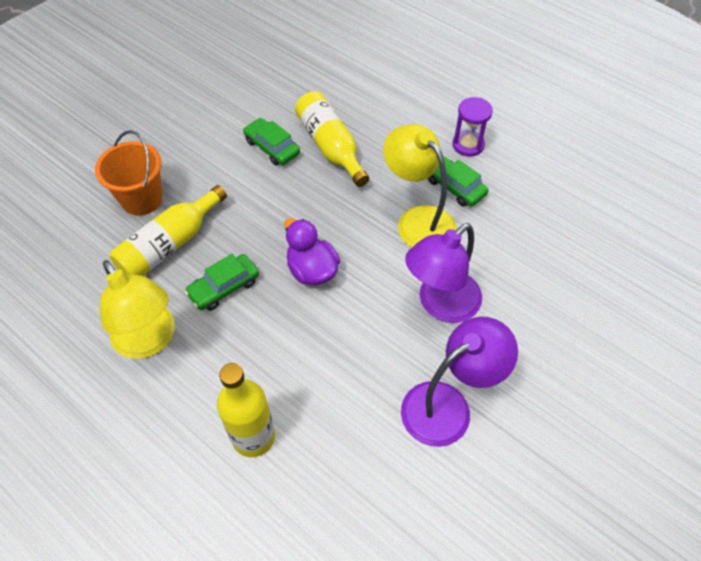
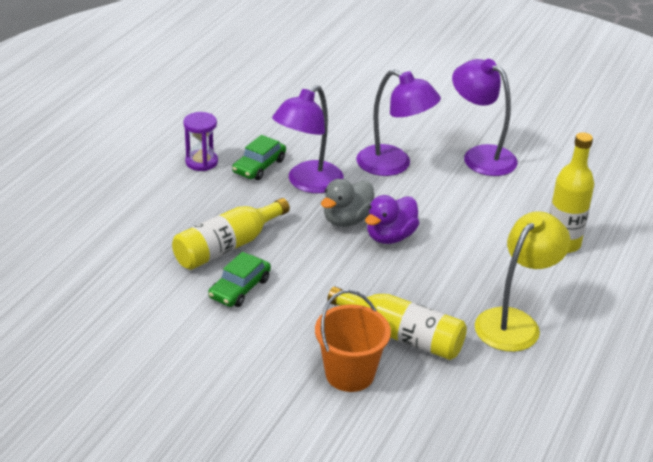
camera: 105 degrees left, 20 degrees down
(224, 287) = (434, 287): green car -> none
(348, 240) = (347, 220): none -> grey duck
(418, 220) = (308, 183): yellow lamp -> purple lamp

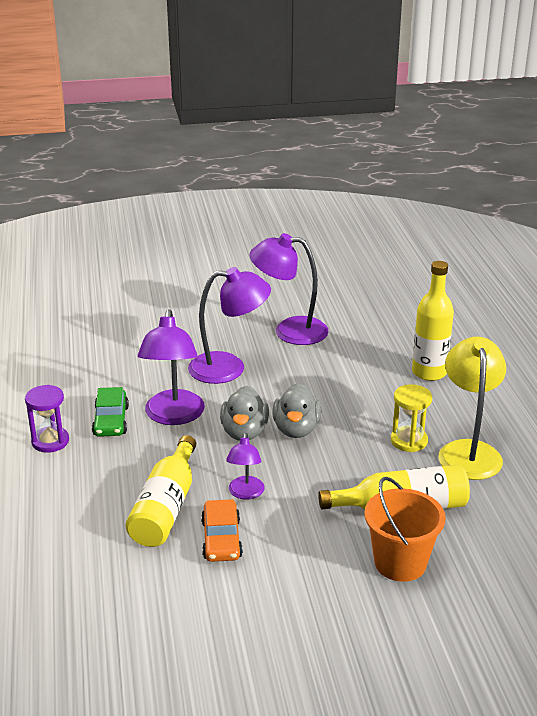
camera: 35 degrees left, 5 degrees down
(240, 288) = (221, 539): green car -> orange car
(294, 265) = (245, 493): none -> purple lamp
(390, 237) = (296, 429): purple duck -> grey duck
(472, 289) = (409, 441): none -> yellow hourglass

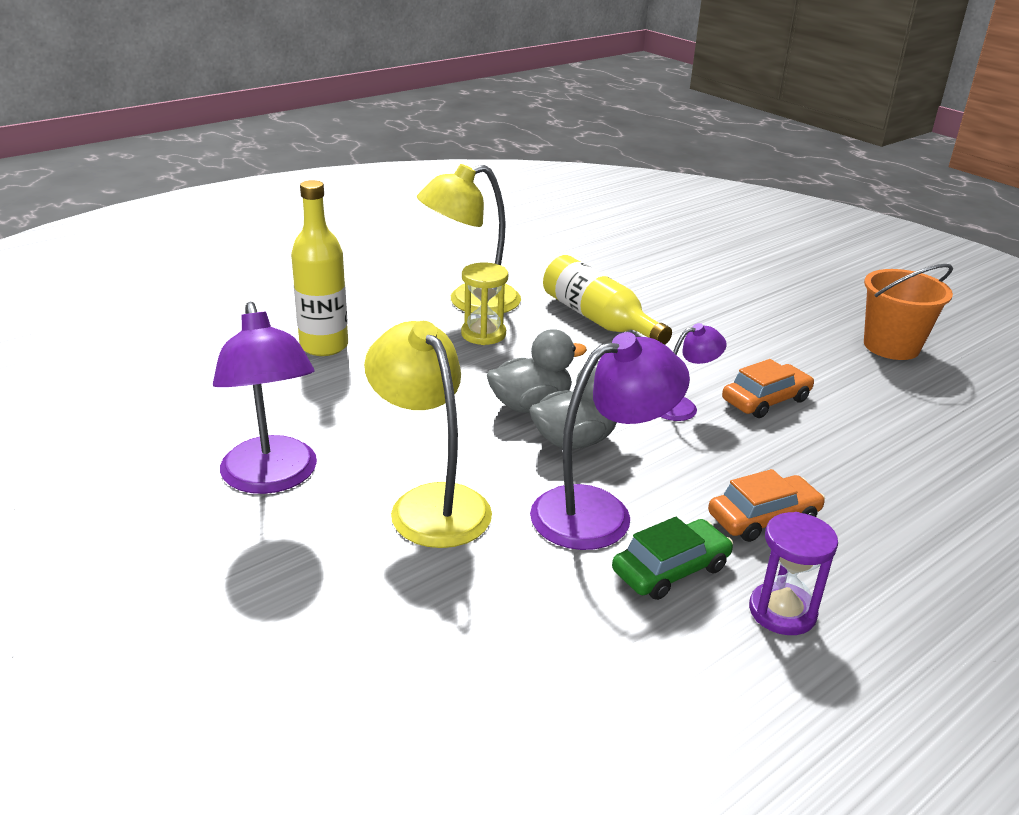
camera: 120 degrees left, 0 degrees up
(113, 471) = (763, 518): none -> orange car
(166, 507) = (769, 451): yellow bottle -> none
(229, 368) = (430, 503): purple lamp -> yellow lamp
(400, 563) = (673, 307): orange bucket -> orange bucket (891, 346)

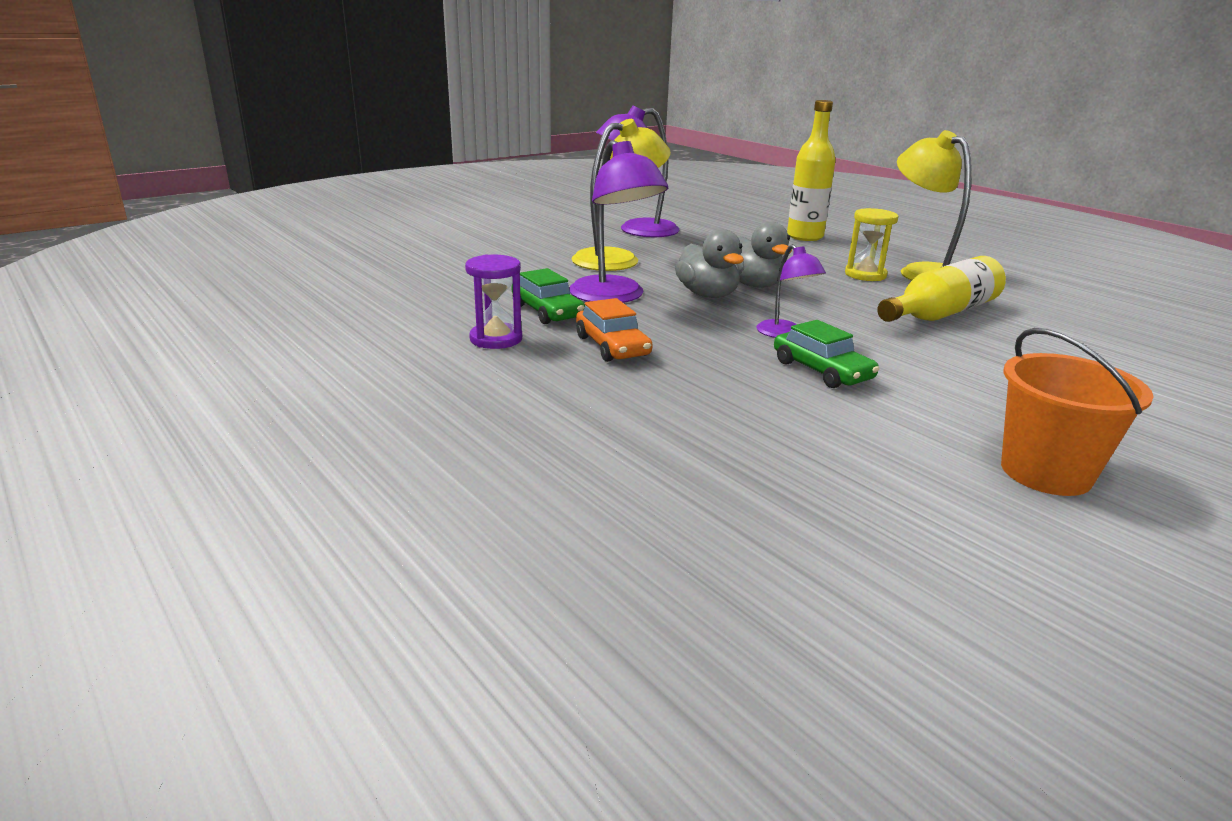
camera: 90 degrees right, 5 degrees down
(766, 400) = (822, 370): orange car -> green car

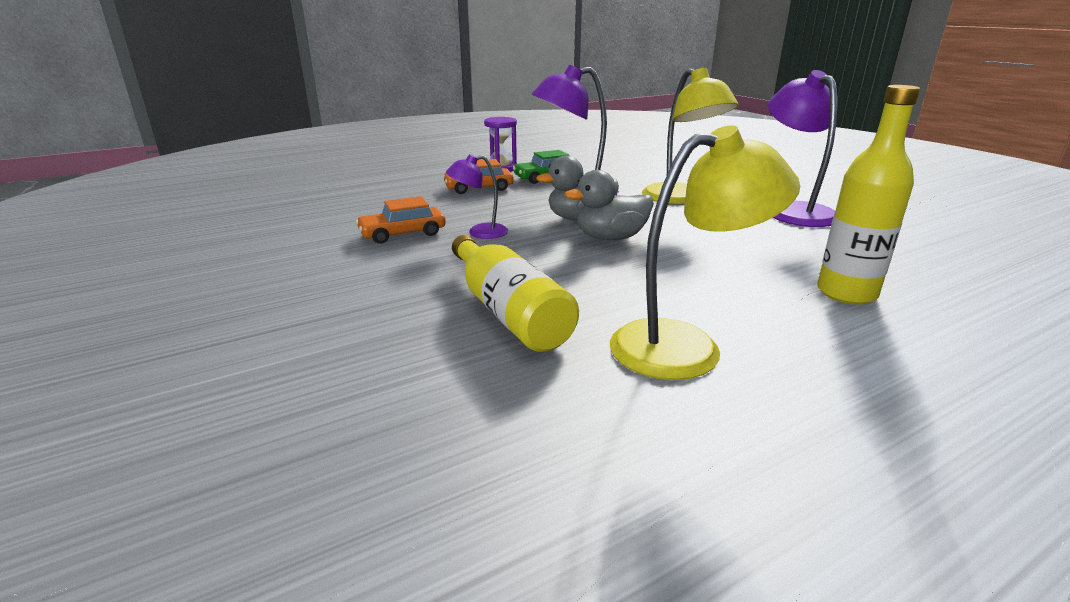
camera: 100 degrees right, 0 degrees up
(822, 370) = (402, 234): green car -> orange car
(865, 275) = (660, 299): yellow hourglass -> none
(1045, 472) = (201, 267): orange bucket -> none

